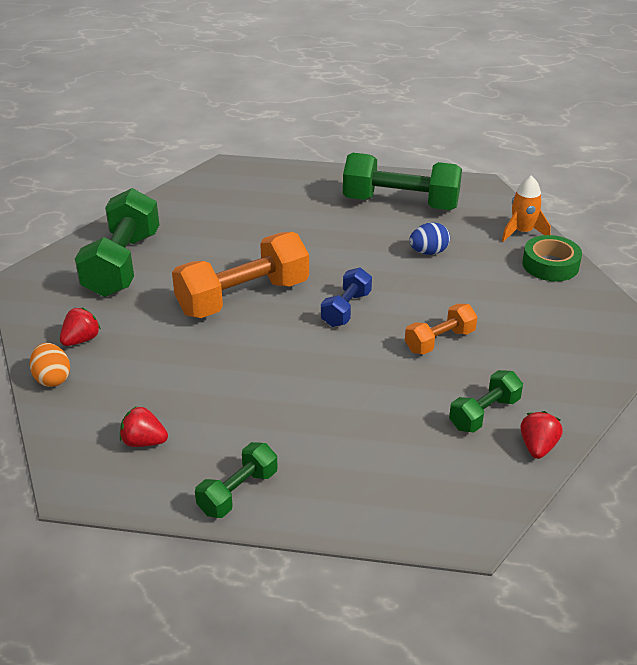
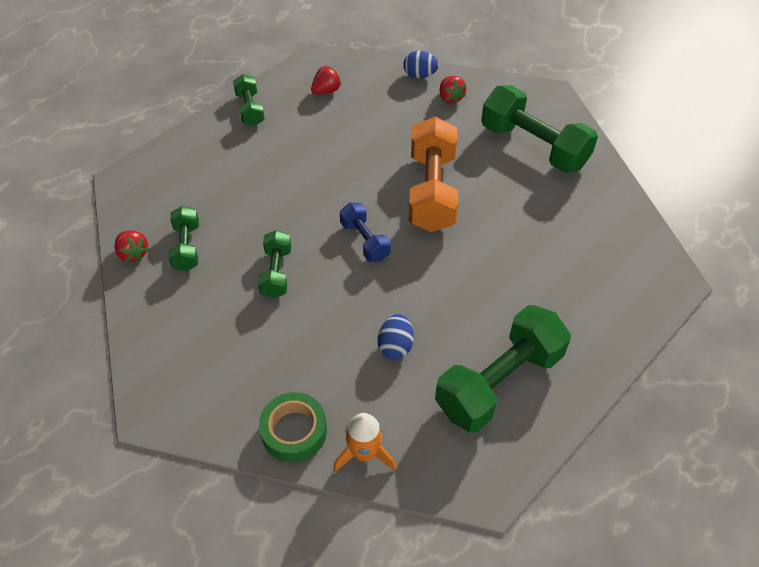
camera: 125 degrees right, 15 degrees up
(52, 378) = (420, 75): orange egg -> blue egg
(439, 341) = (276, 272): orange dumbbell -> green dumbbell

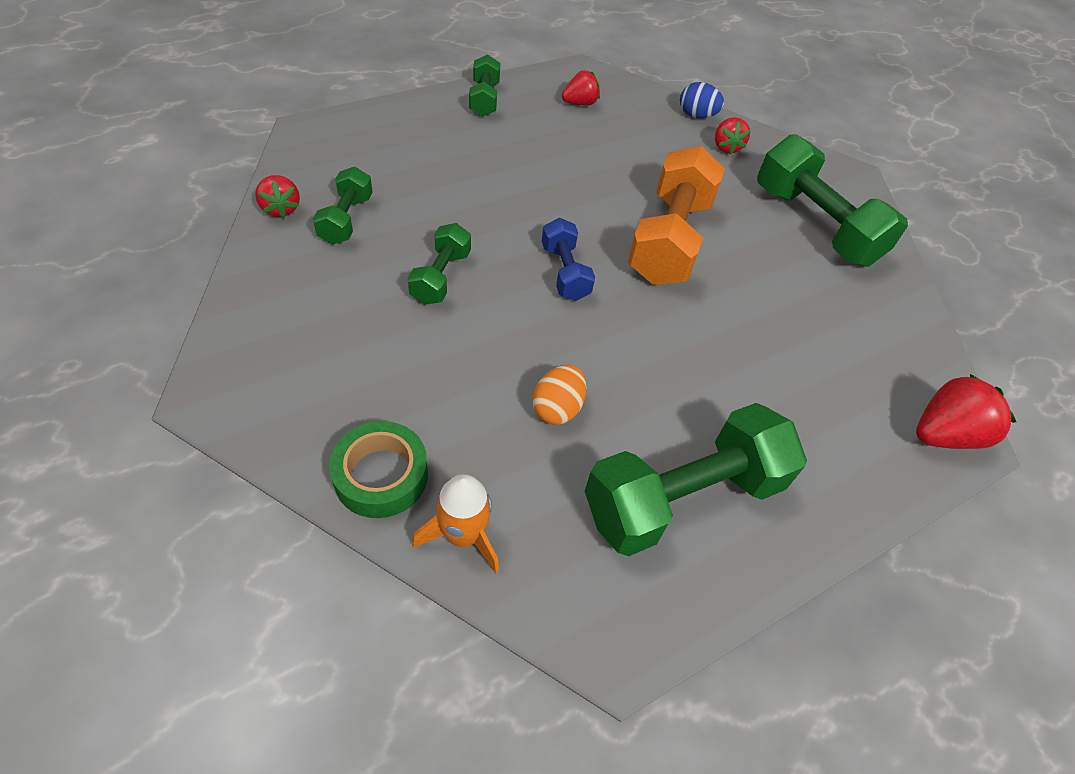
camera: 10 degrees right, 0 degrees up
(395, 346) = (557, 408): blue egg -> orange egg
(658, 284) = (943, 435): none -> red strawberry

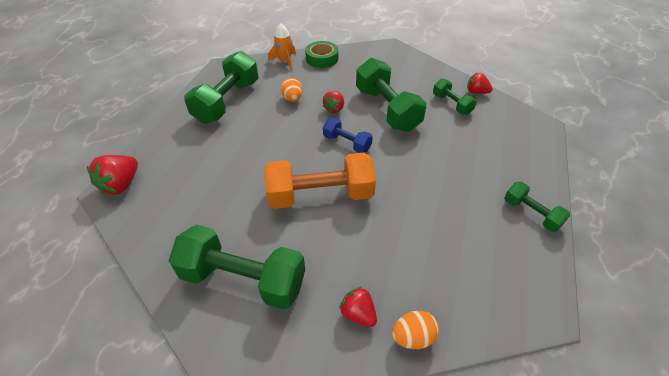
camera: 145 degrees right, 5 degrees down
(441, 277) = (387, 109): green dumbbell -> green dumbbell, size x1.89
(580, 103) = (489, 265): red strawberry -> red strawberry (334, 109)
(669, 240) = (320, 195): orange dumbbell -> orange dumbbell turned 75 degrees counterclockwise
(696, 116) = (413, 337): blue egg -> orange egg

